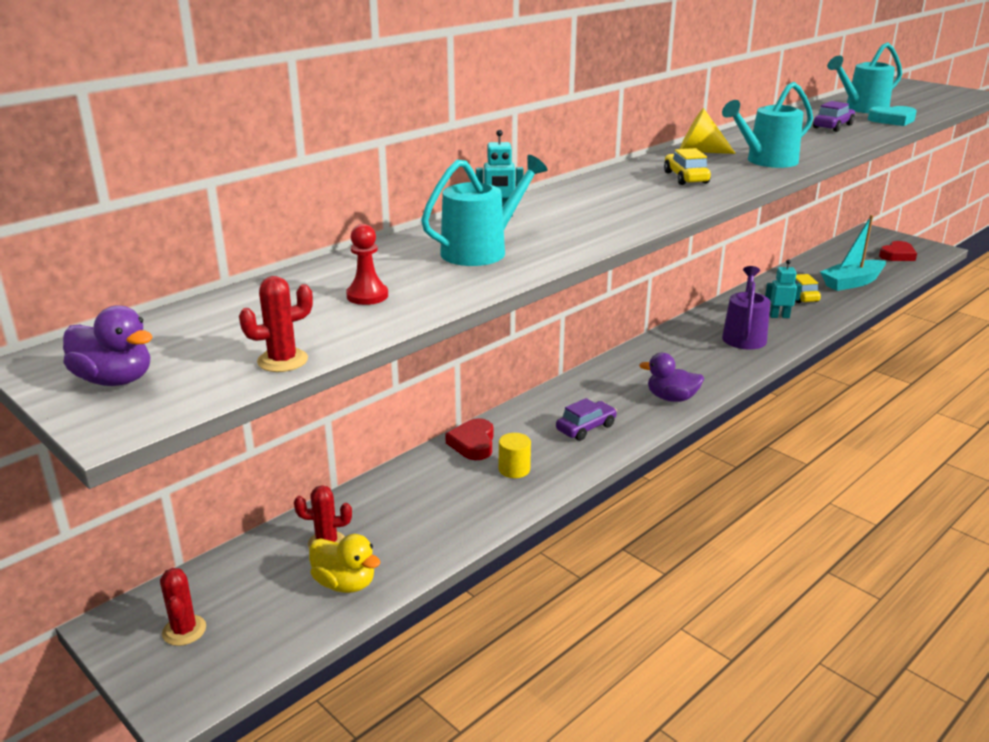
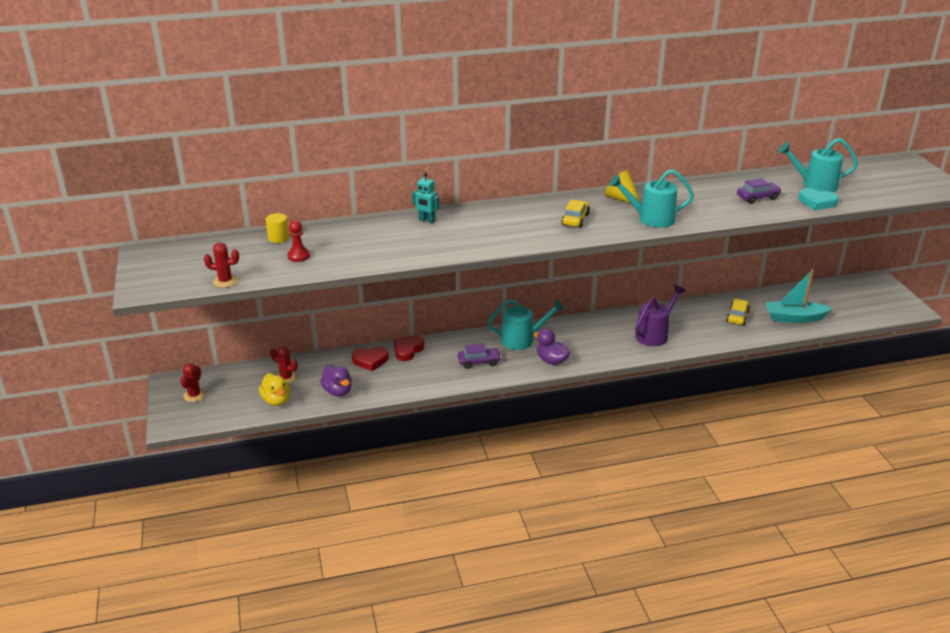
camera: 30 degrees right, 5 degrees up
(115, 380) = (157, 270): purple duck -> purple duck (338, 391)
(481, 251) = (385, 243): turquoise watering can -> turquoise watering can (522, 339)
(514, 469) = (413, 372): yellow cylinder -> yellow cylinder (278, 237)
(779, 316) = (699, 327): turquoise robot -> none
(897, 255) = (868, 306): red heart -> red heart (370, 360)

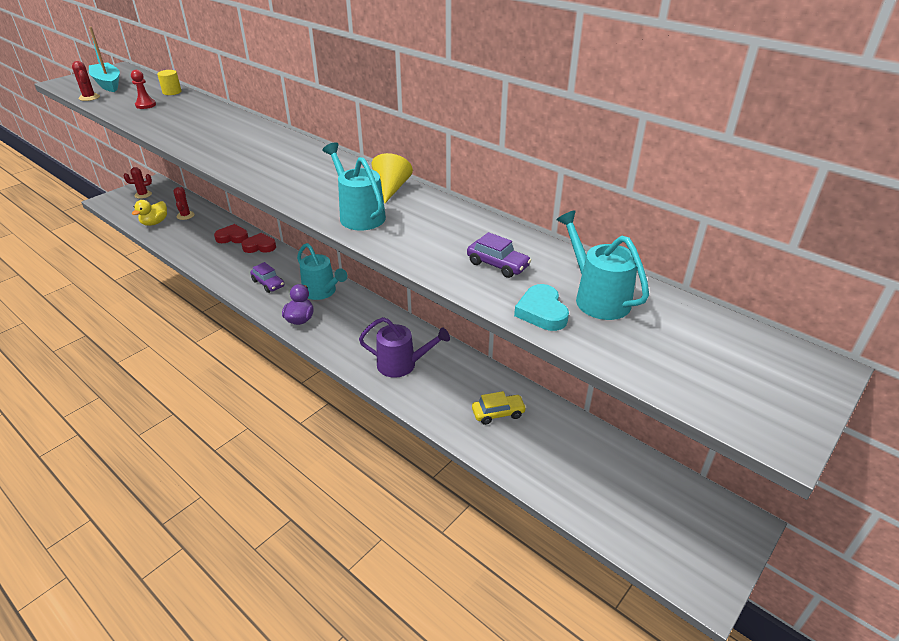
camera: 55 degrees right, 5 degrees up
(338, 391) = (181, 240): purple duck -> none
(370, 360) = (232, 237): red heart -> red heart turned 135 degrees clockwise
(426, 220) = (249, 125): turquoise robot -> none
(575, 219) = (315, 180): yellow car -> none
(794, 318) = (545, 463): turquoise boat -> turquoise boat (108, 84)

